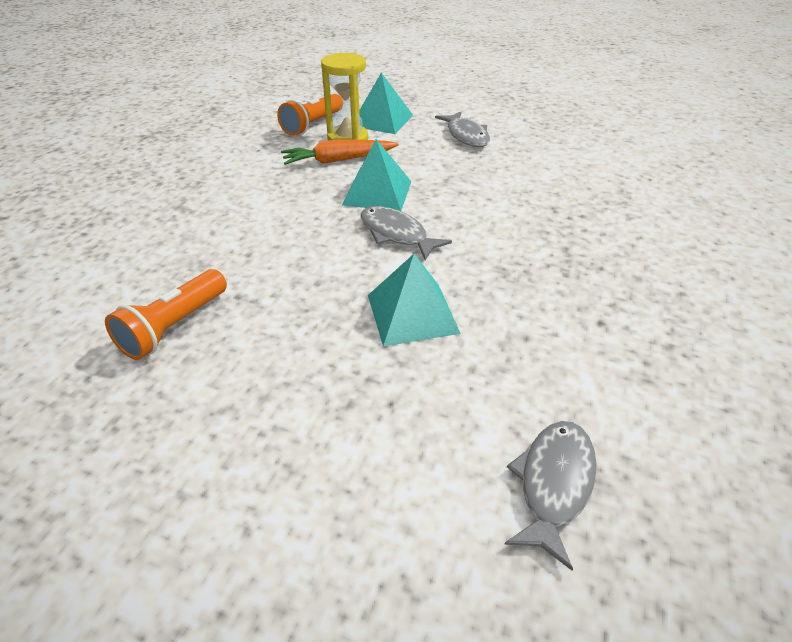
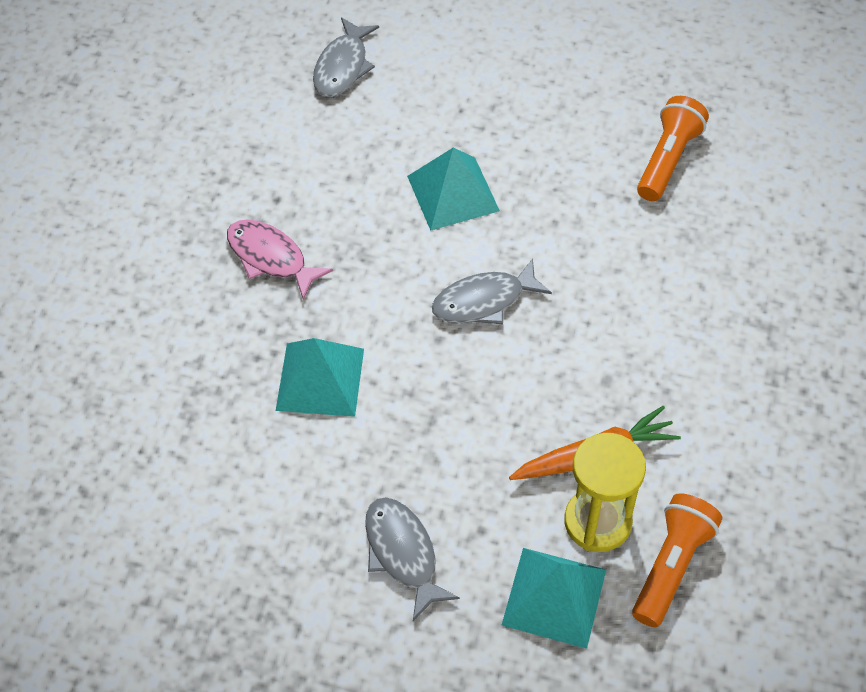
camera: 175 degrees right, 15 degrees up
(377, 193) = (522, 380): turquoise pyramid -> turquoise pyramid (320, 379)
(396, 234) = (484, 301): grey fish -> grey fish turned 120 degrees clockwise
(591, 275) = (270, 258): none -> pink fish

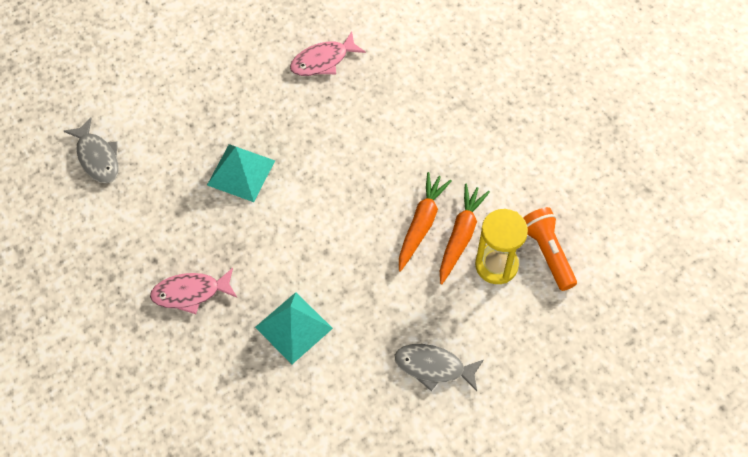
camera: 50 degrees left, 5 degrees up
(484, 301) = (323, 212): grey fish -> none
(554, 597) = (518, 317): turquoise pyramid -> none
(569, 405) = (421, 224): none -> orange carrot
(667, 159) = (323, 61): orange flashlight -> pink fish

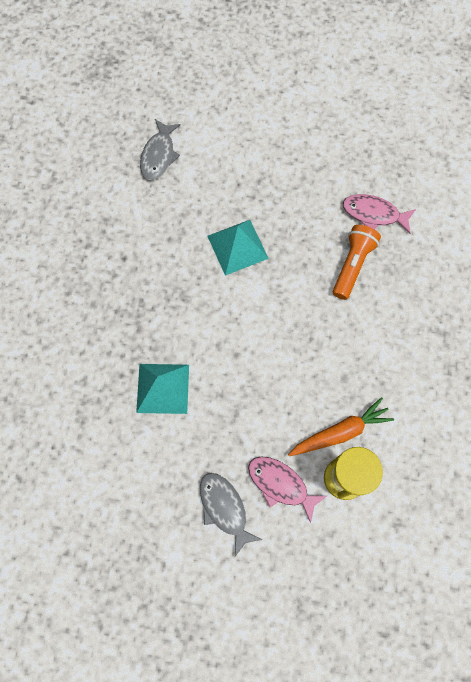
camera: 45 degrees right, 10 degrees up
(190, 293) = (123, 302): pink fish -> pink fish (280, 484)
(421, 224) = (322, 397): orange carrot -> none
(547, 253) = (391, 506): orange flashlight -> orange flashlight (352, 265)

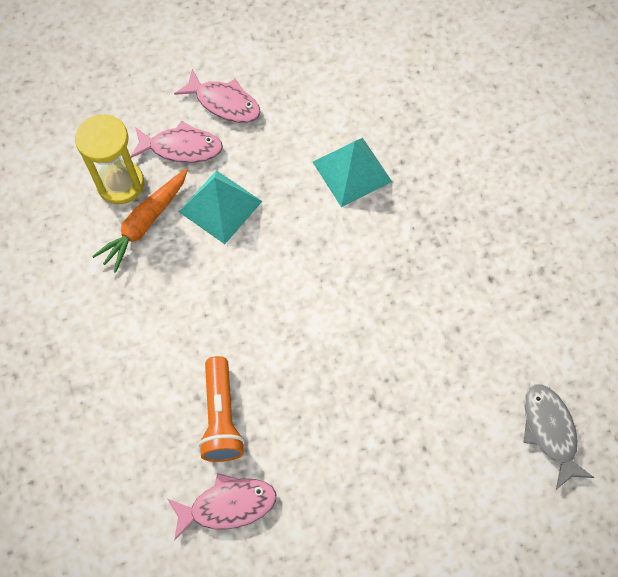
camera: 150 degrees right, 5 degrees down
(224, 508) = (224, 103): grey fish -> pink fish
(237, 247) = (372, 364): turquoise pyramid -> turquoise pyramid (220, 206)

